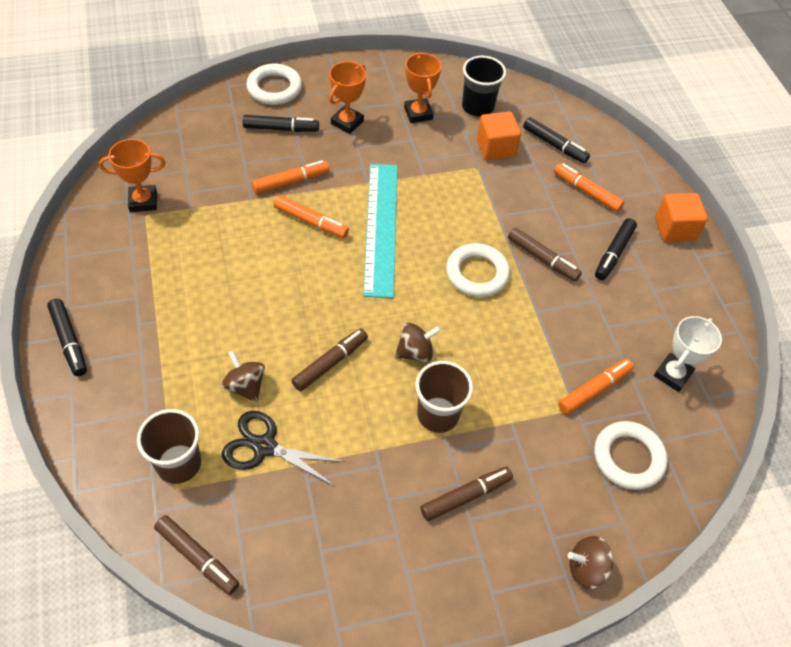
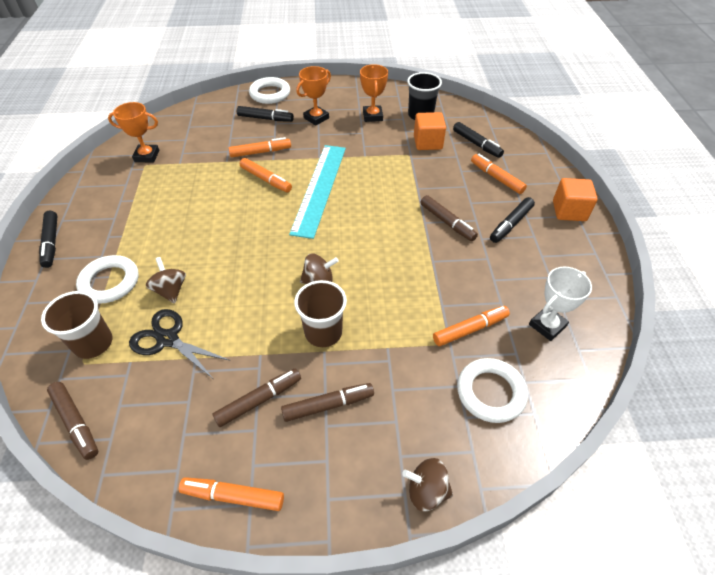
camera: 15 degrees right, 5 degrees down
(330, 363) = (245, 281): brown marker -> brown marker (259, 400)
(396, 606) = (233, 496): none -> orange marker
(477, 273) = (388, 228): white ring -> white ring (110, 282)

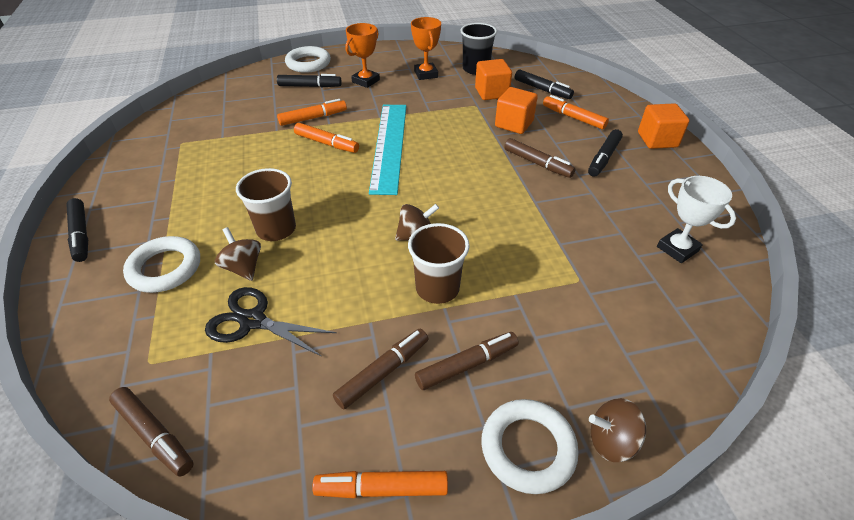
camera: 10 degrees left, 5 degrees down
(93, 343) = (158, 338): brown cup -> brown cup (276, 229)
(147, 156) = (181, 134): orange trophy -> none
(438, 178) = (514, 124): none -> orange cube
(470, 329) = (598, 263): orange marker -> none
(490, 392) = (644, 324): white ring -> white ring (528, 448)
(547, 325) = (677, 249): white trophy -> white trophy turned 75 degrees counterclockwise

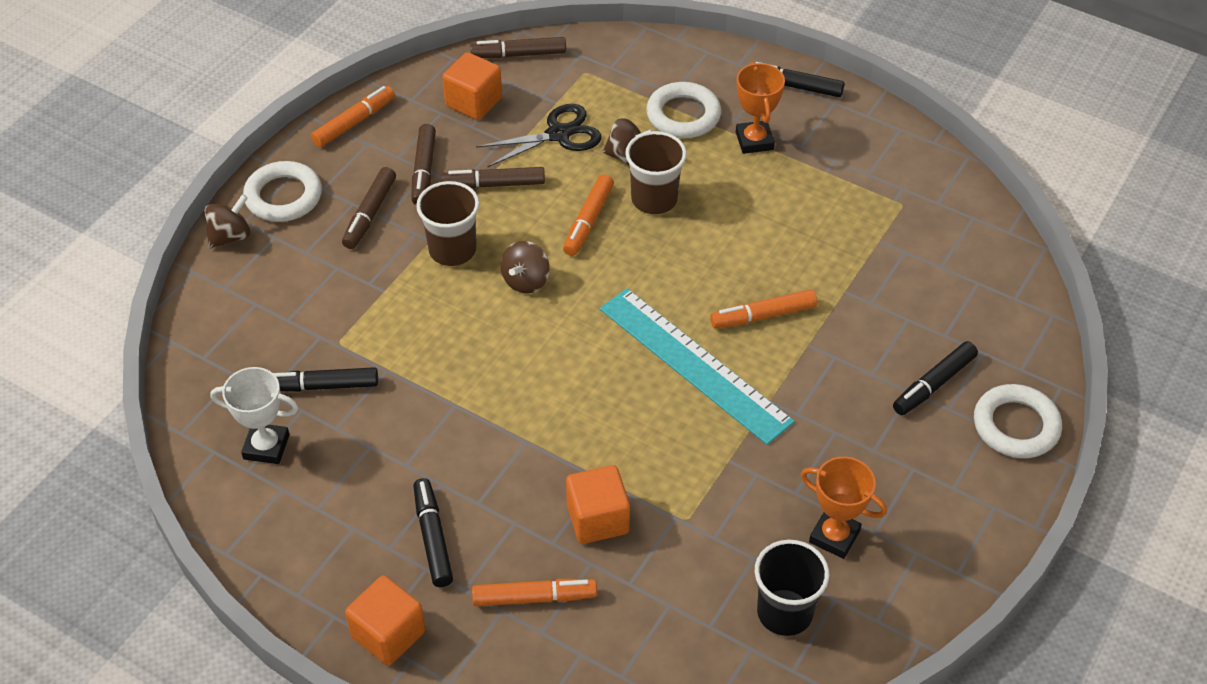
camera: 135 degrees right, 5 degrees up
(313, 118) = (838, 338): orange marker -> orange marker (588, 221)
(365, 81) = (886, 452): orange trophy -> orange trophy (754, 141)
(491, 93) = (696, 567): orange cube -> orange cube (473, 102)
(537, 163) = (502, 466): brown marker -> brown marker (494, 184)
(542, 90) = (636, 636): black marker -> black marker (322, 386)

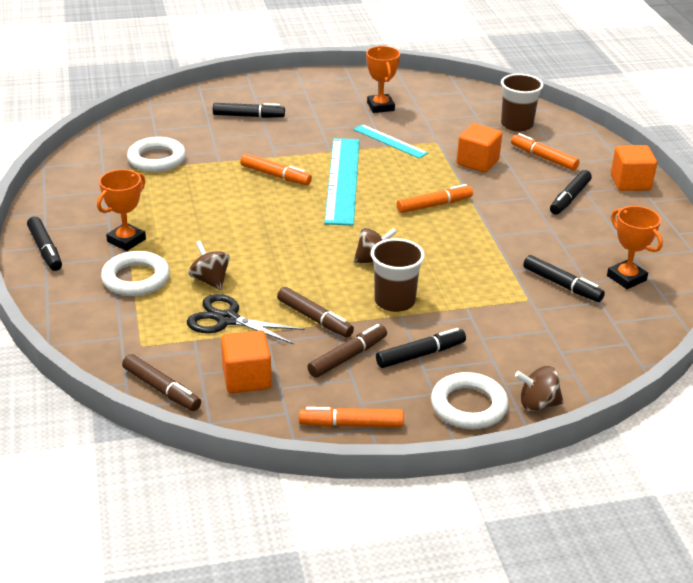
camera: 135 degrees left, 15 degrees down
(266, 447) = (626, 278): white trophy -> orange trophy
(370, 214) = (420, 354): brown marker -> black marker
(588, 221) = (291, 265): orange marker -> orange marker (434, 205)
(654, 199) = (235, 251): brown cup -> brown cup (517, 125)
(735, 474) = (390, 141): none -> turquoise ruler
(784, 612) = (438, 102): black cup -> none
(1016, 426) = (243, 90): white ring -> white ring (157, 159)

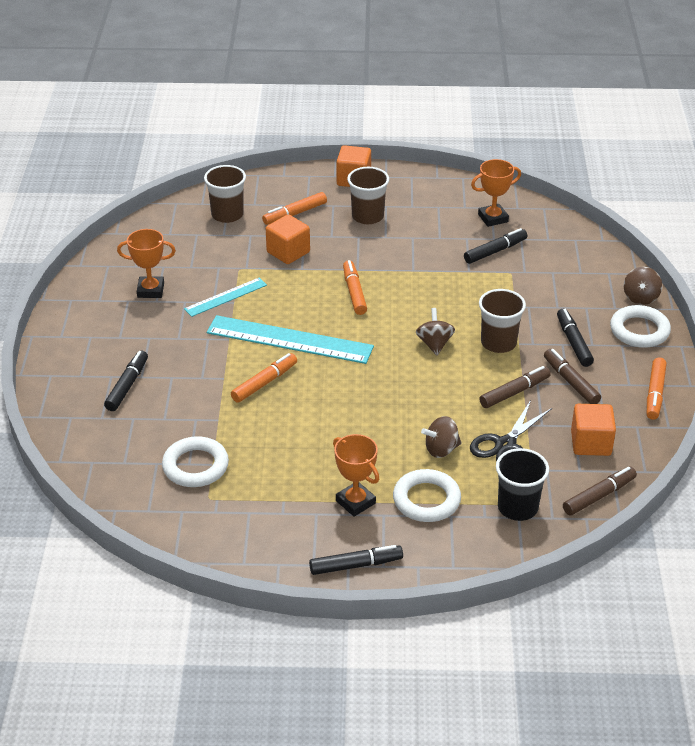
camera: 75 degrees left, 5 degrees up
(134, 335) = (517, 507): none -> black cup
(569, 198) = (367, 216): black marker -> brown cup

